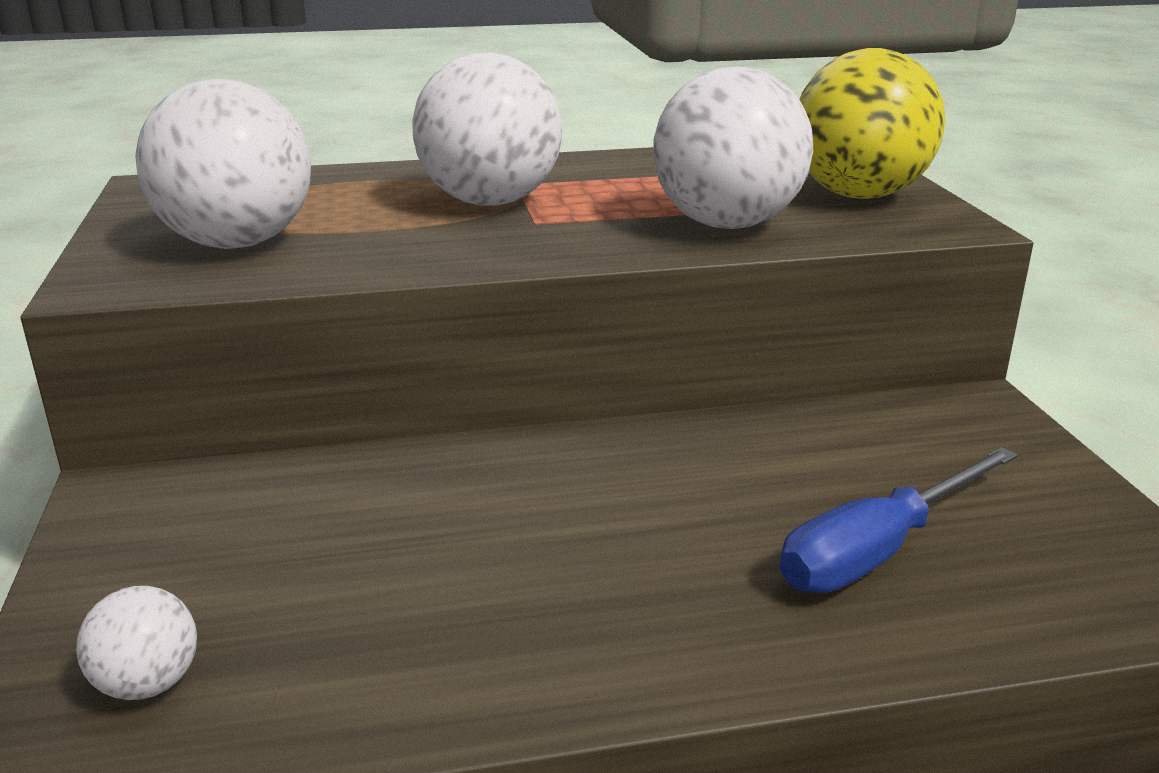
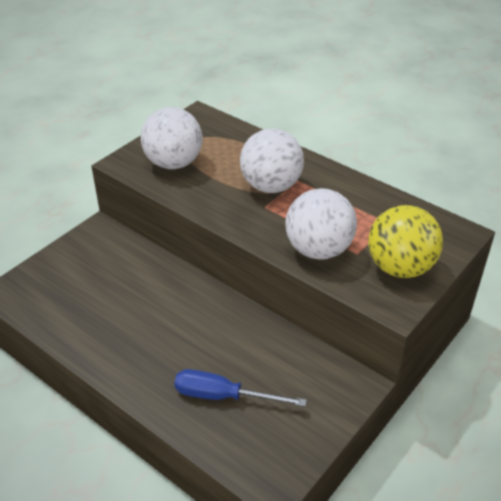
camera: 50 degrees right, 15 degrees up
(148, 684) = (39, 291): white ball -> none

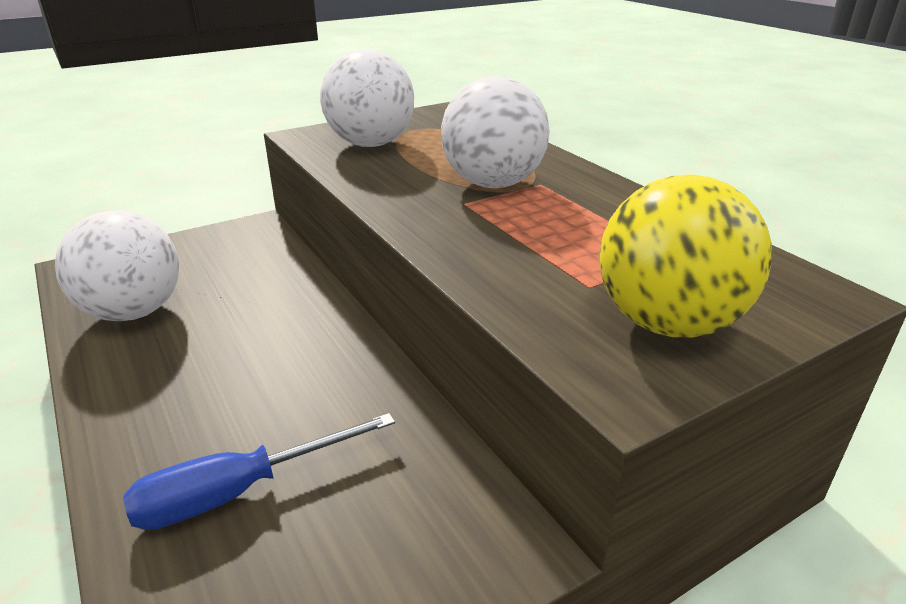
camera: 20 degrees right, 10 degrees down
(223, 396) = (240, 491): blue screwdriver -> blue screwdriver turned 60 degrees counterclockwise
(318, 250) = (517, 268): white ball -> white ball (133, 312)

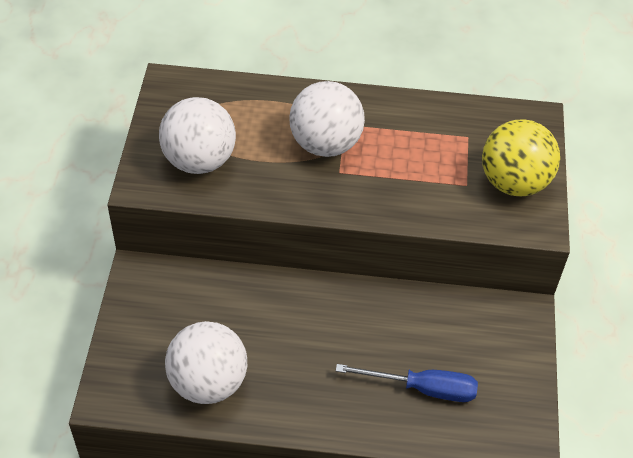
camera: 55 degrees left, 20 degrees up
(240, 491) = (422, 388): blue screwdriver -> blue screwdriver turned 90 degrees counterclockwise

